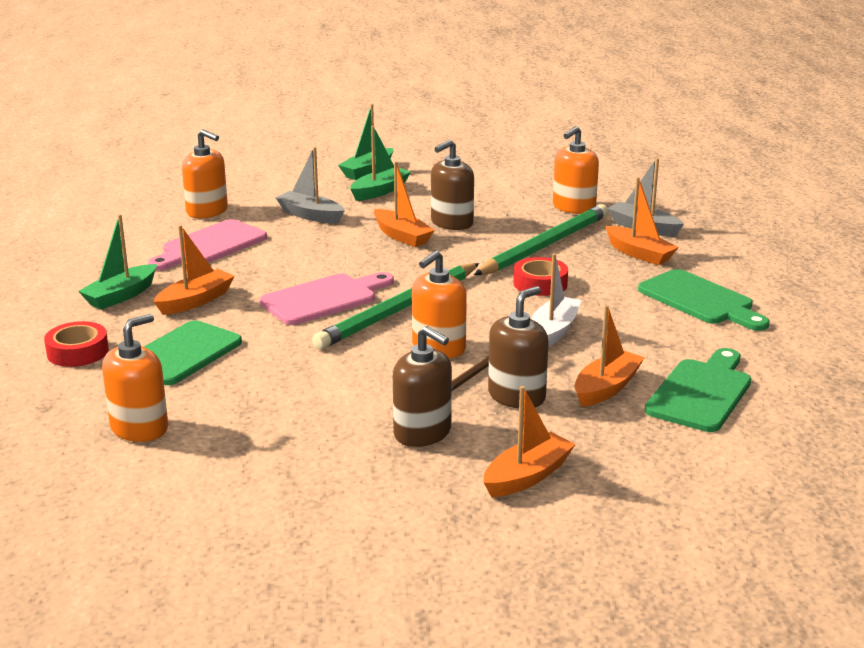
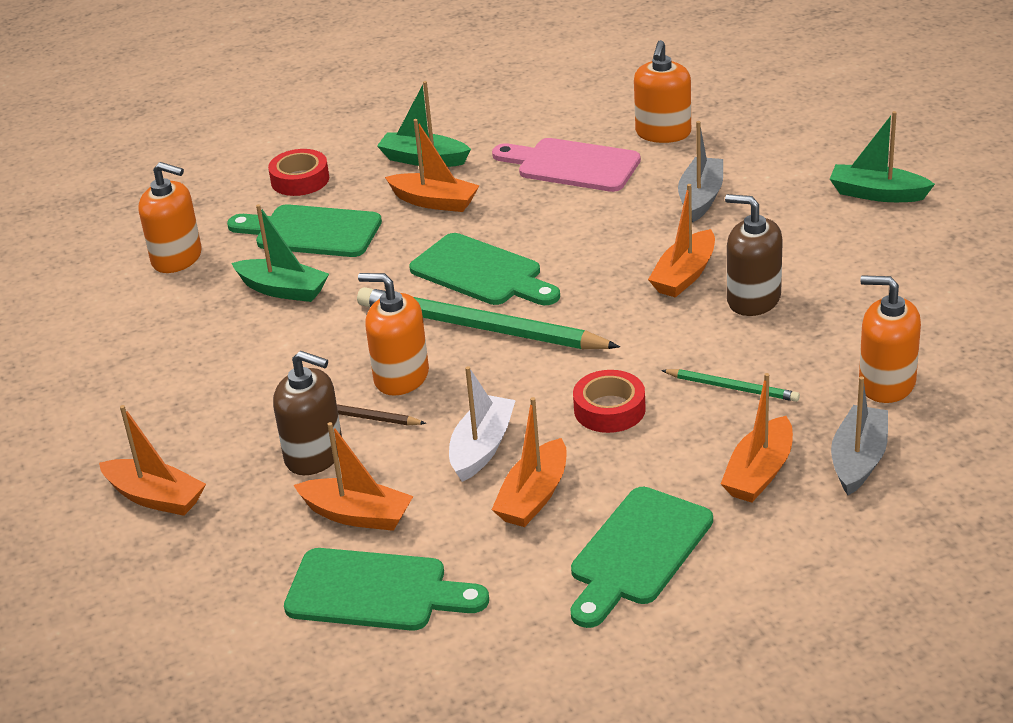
camera: 75 degrees right, 10 degrees up
(324, 299) = (481, 273): pink cutting board -> green cutting board
(380, 191) = (816, 221): green boat -> green boat (283, 290)
(422, 432) = (218, 413): brown soap dispenser -> none
(545, 245) = (732, 388): green pencil -> green pencil, size x0.47
(553, 331) = (482, 448): white boat -> white boat turned 75 degrees counterclockwise
(622, 322) = (534, 496): none -> orange boat

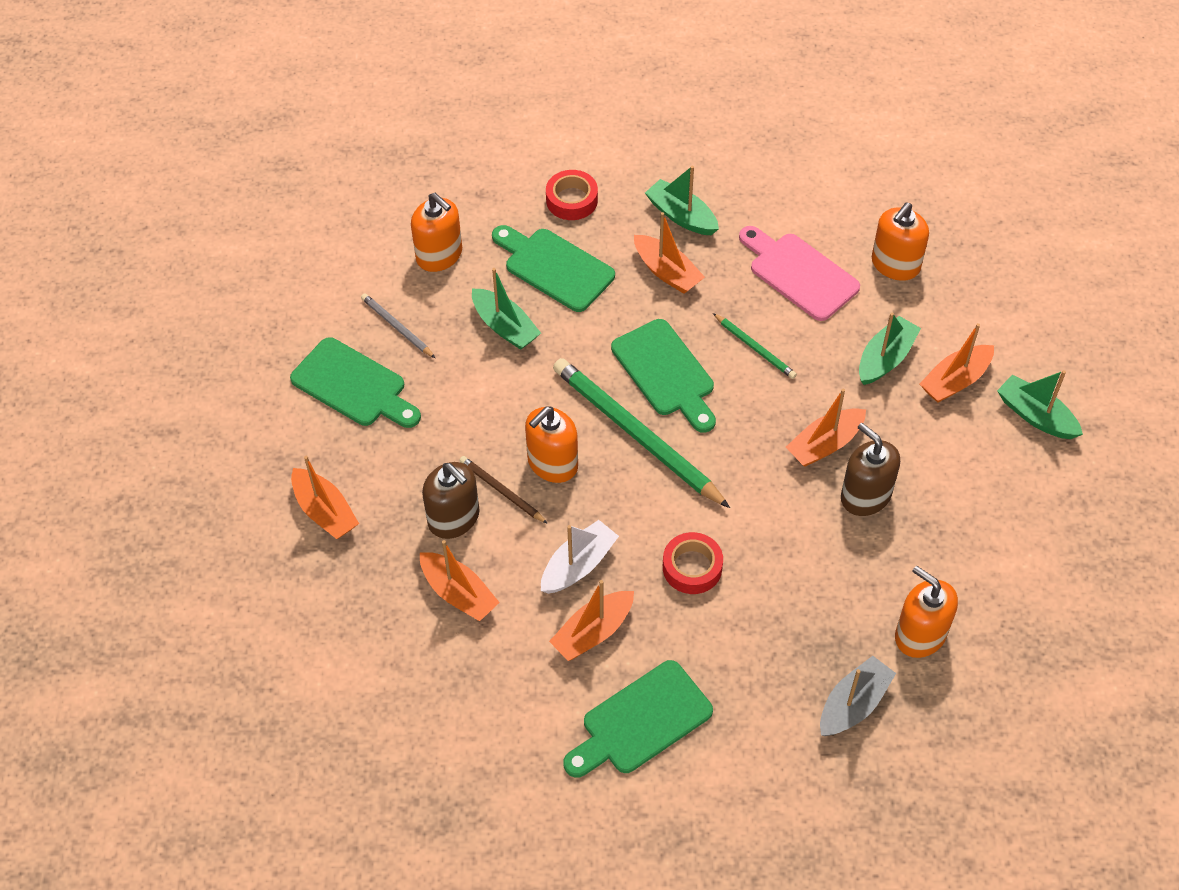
camera: 20 degrees right, 20 degrees up
(159, 325) = (397, 327): none -> grey pencil
(376, 591) = (440, 674): green cutting board -> green cutting board (353, 385)
(401, 377) = (552, 463): orange soap dispenser -> orange soap dispenser turned 90 degrees counterclockwise
(701, 198) = (885, 358): grey boat -> green boat
(732, 388) = (797, 586): green pencil -> green pencil (755, 348)
(759, 473) = (771, 683): orange boat -> orange boat (955, 381)

